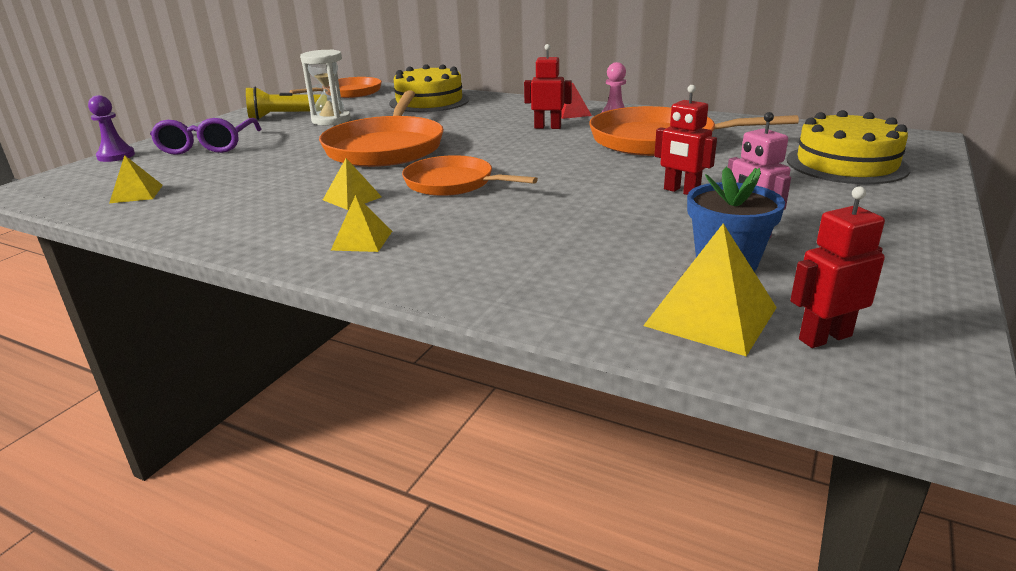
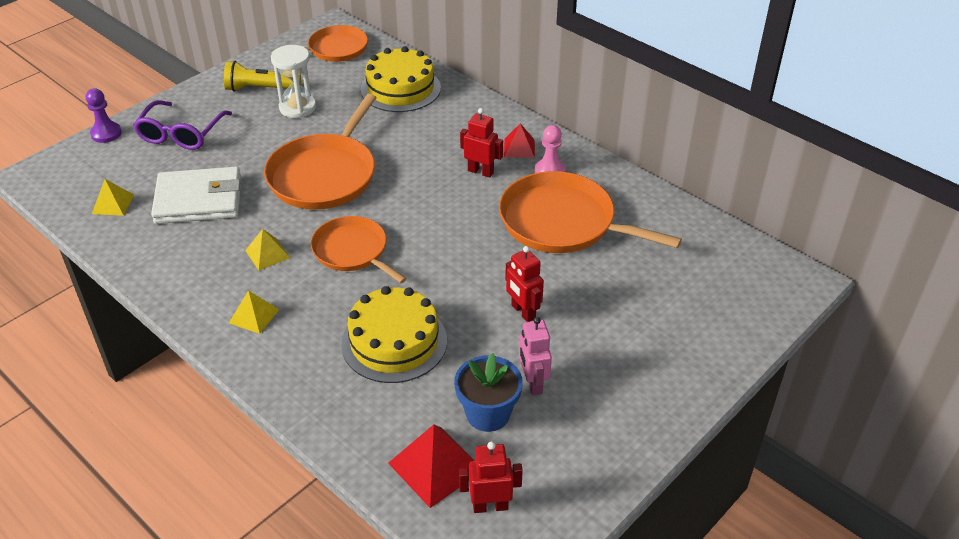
camera: 15 degrees right, 15 degrees up
(247, 178) = (199, 200): none -> white wallet
(710, 316) = (435, 466): yellow pyramid -> red pyramid
(846, 164) = (693, 306): yellow cake -> yellow cake (394, 342)

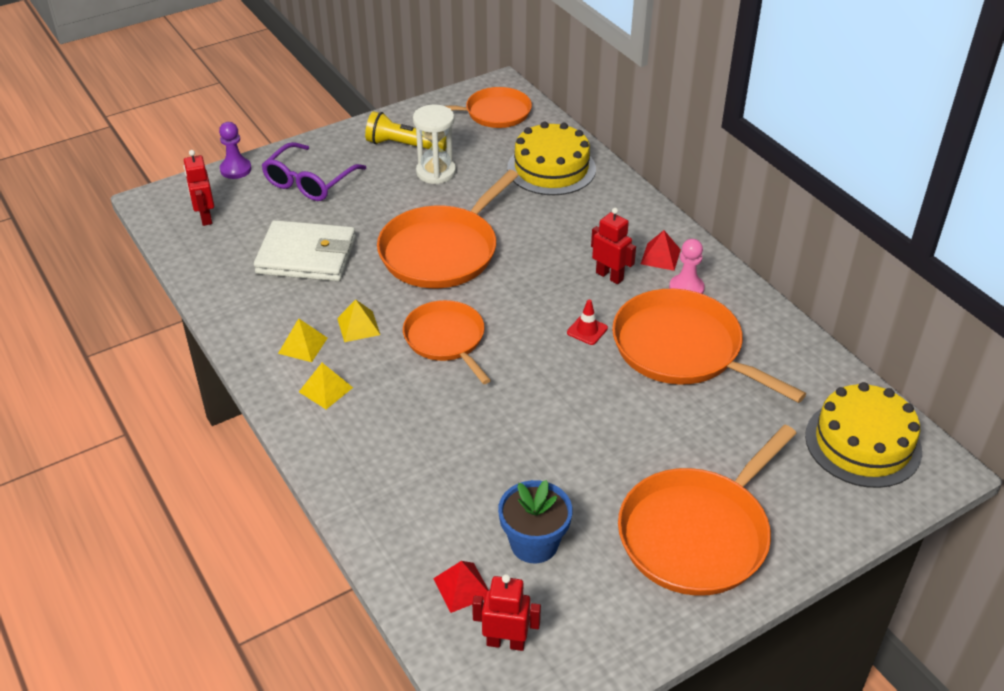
camera: 15 degrees right, 0 degrees up
(113, 204) = (221, 245): yellow pyramid -> yellow pyramid (303, 345)
(394, 342) = (460, 446): yellow cake -> yellow cake (863, 443)
(435, 466) = (462, 587): red pyramid -> red pyramid, size x0.61
(476, 221) = (587, 330): none -> red traffic cone
(523, 312) = (606, 441): red robot -> red robot (205, 217)
(532, 383) = (592, 520): pink robot -> none
(626, 375) = (698, 534): none -> orange pan

